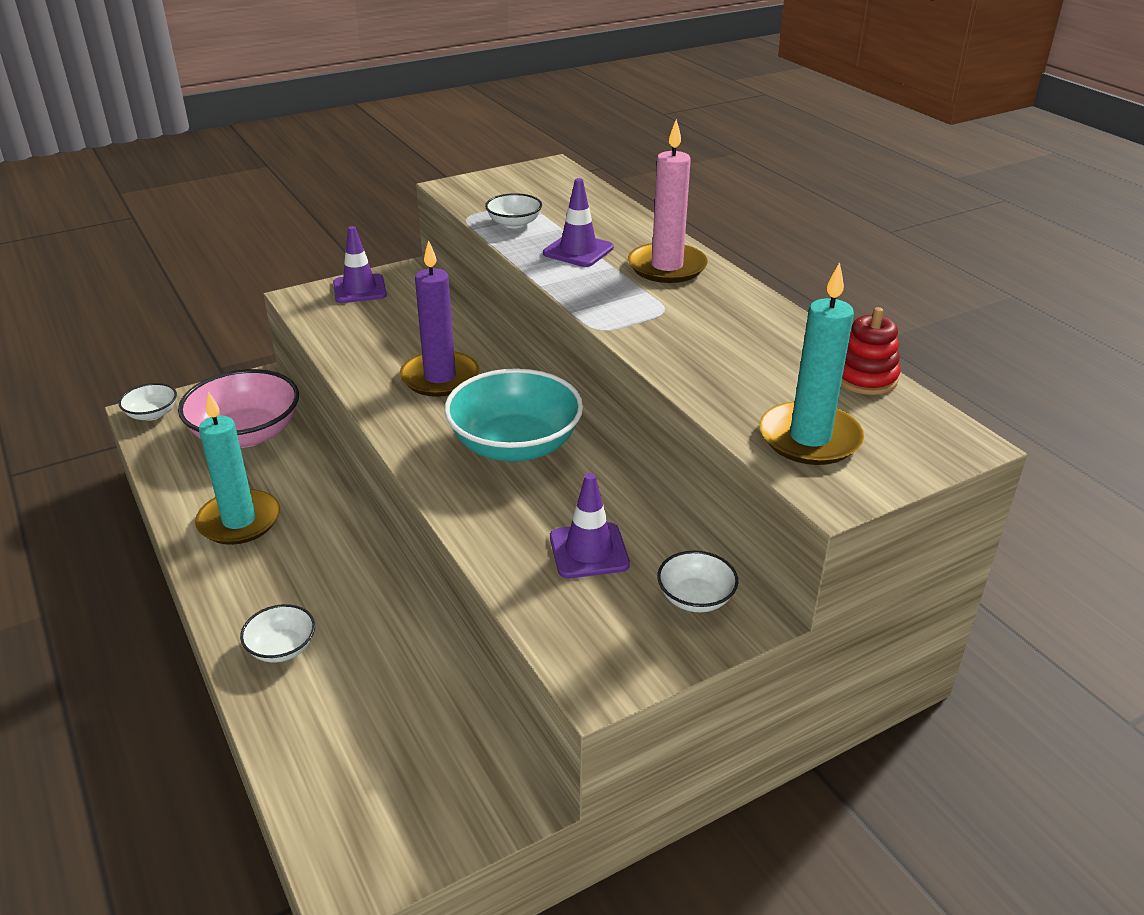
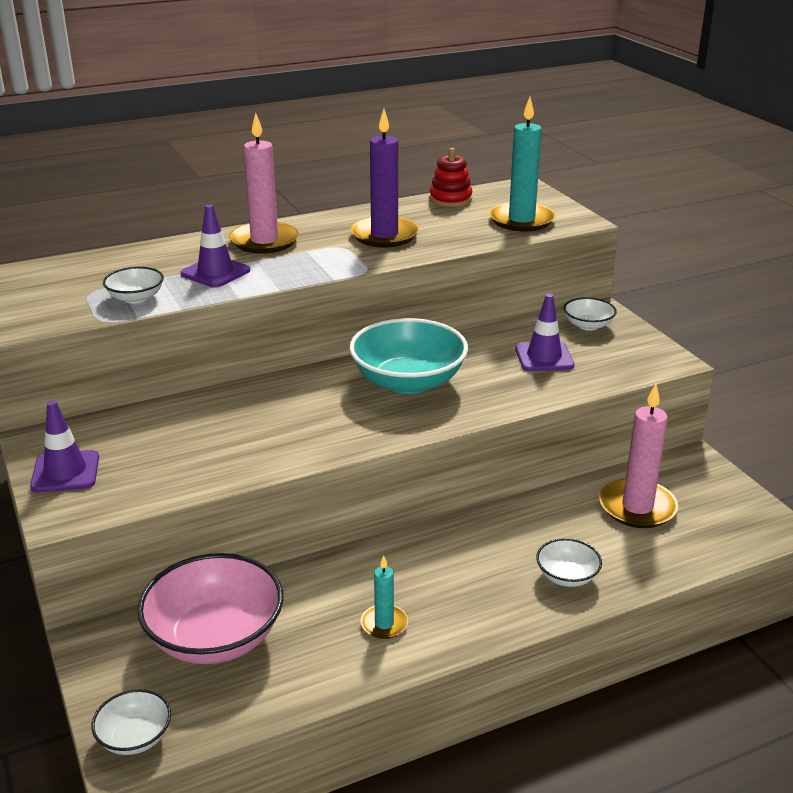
camera: 85 degrees left, 5 degrees down
(239, 521) = (384, 624): turquoise candle -> turquoise candle, size x0.53
(405, 722) = (637, 507): none -> pink candle
(440, 378) = (288, 417): purple candle -> purple candle (384, 235)

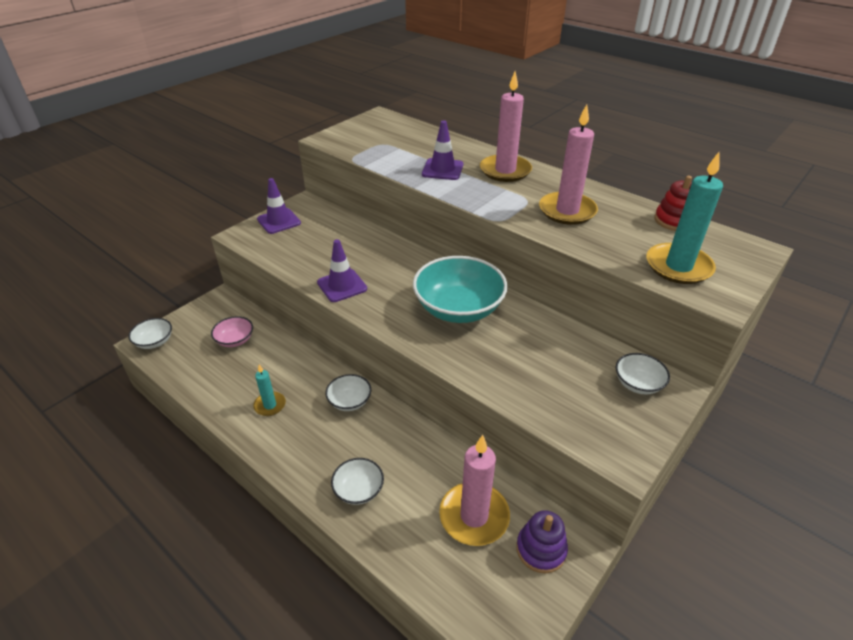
camera: 65 degrees right, 10 degrees up
(136, 298) = (386, 158): white bowl -> white bowl (349, 401)
(215, 637) = (235, 340): pink bowl -> pink bowl, size x0.49
(384, 235) = (567, 211): purple candle -> pink candle
(544, 357) = (555, 370): purple traffic cone -> purple traffic cone (342, 286)
(690, 480) = (541, 549): none -> purple stacking toy

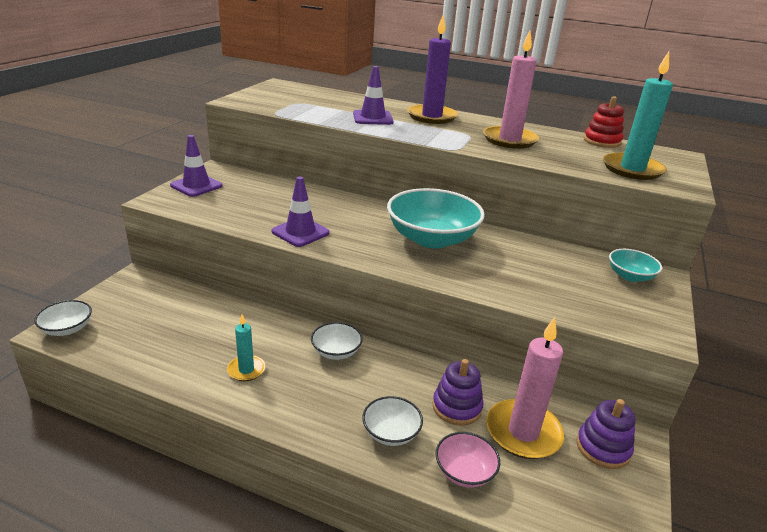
camera: 20 degrees left, 10 degrees down
(235, 340) = (172, 314): pink bowl -> pink bowl (464, 471)
(427, 478) = (457, 407): none -> purple stacking toy
(505, 171) = (432, 117): pink candle -> purple candle
(638, 383) = (630, 276): white bowl -> turquoise bowl

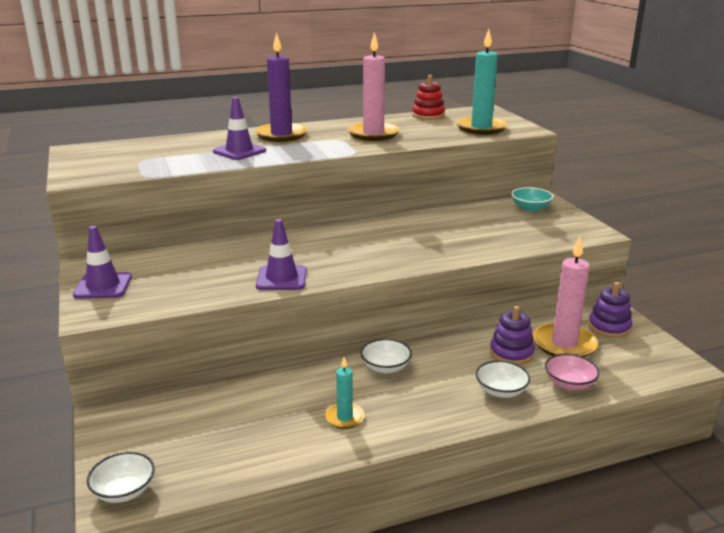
camera: 40 degrees left, 5 degrees down
(432, 239) = (383, 238): turquoise bowl -> none

